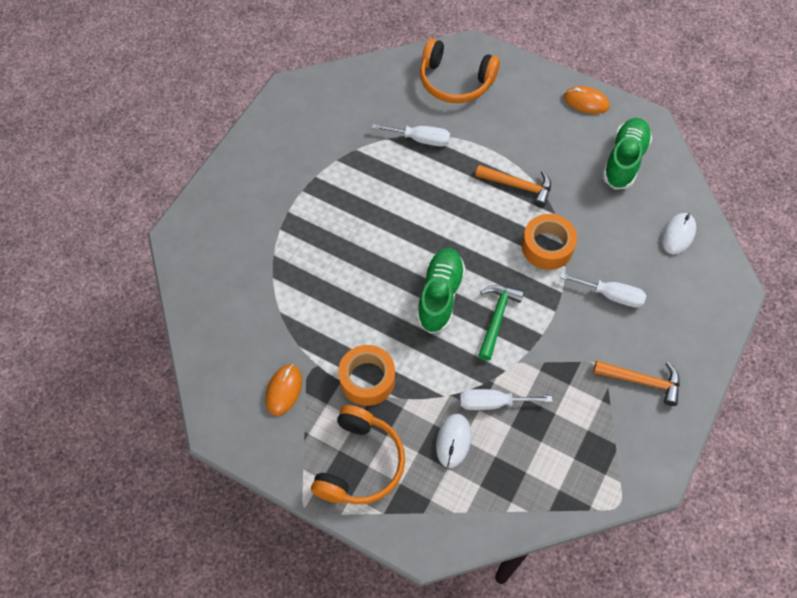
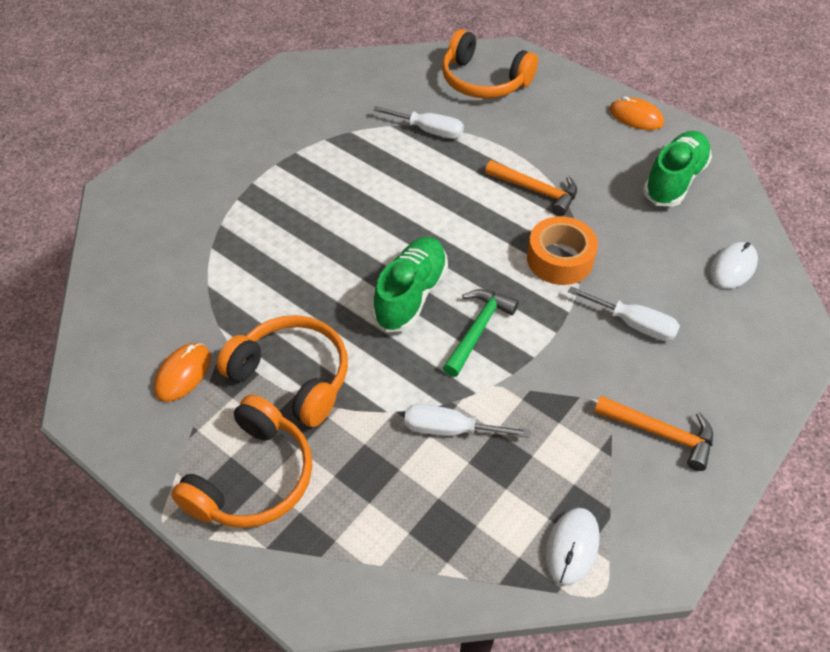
camera: 10 degrees right, 10 degrees down
(367, 379) = (292, 376): orange tape -> orange headphones
(453, 441) = (385, 469): white mouse -> white mouse (572, 546)

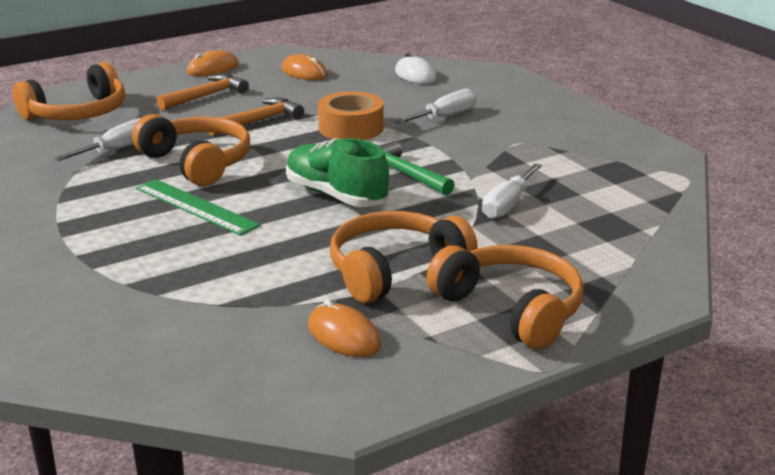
camera: 70 degrees left, 25 degrees down
(351, 215) = (196, 206): none -> green ruler
(429, 185) = (197, 163): none -> orange headphones
(572, 546) = (644, 180): white mouse -> none
(660, 433) = (556, 130): orange hammer -> orange hammer (206, 96)
(674, 180) = (304, 72): green shoe -> orange mouse

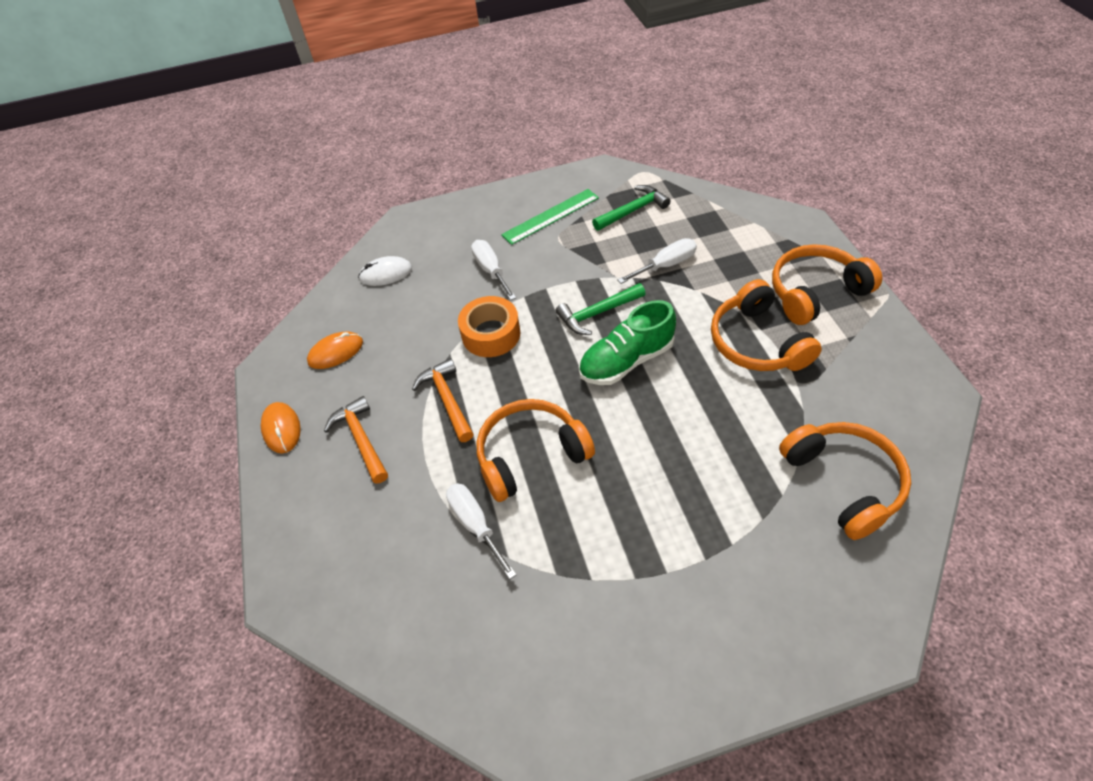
camera: 70 degrees left, 25 degrees up
(77, 113) = (356, 566): orange headphones -> orange headphones (843, 482)
(196, 206) = (625, 461): green ruler -> green ruler (550, 216)
(344, 335) = (847, 383): orange mouse -> none
(507, 205) = (666, 265): white screwdriver -> white screwdriver turned 75 degrees counterclockwise
(600, 178) = (633, 210): none -> green hammer

